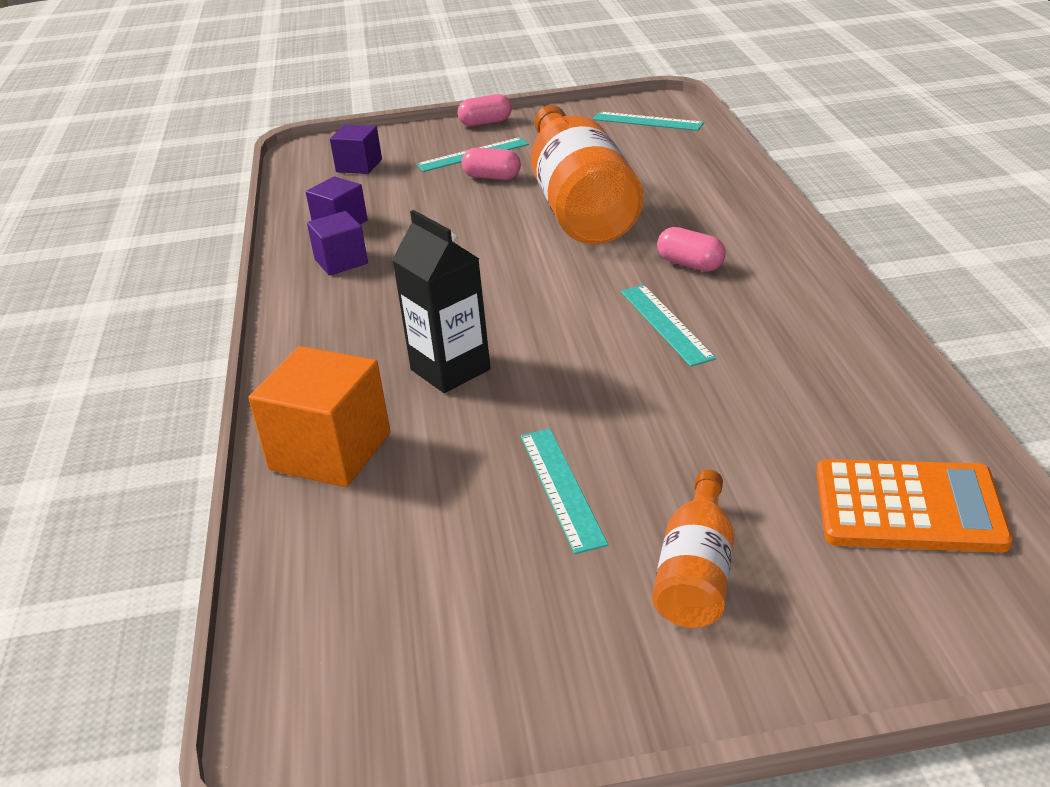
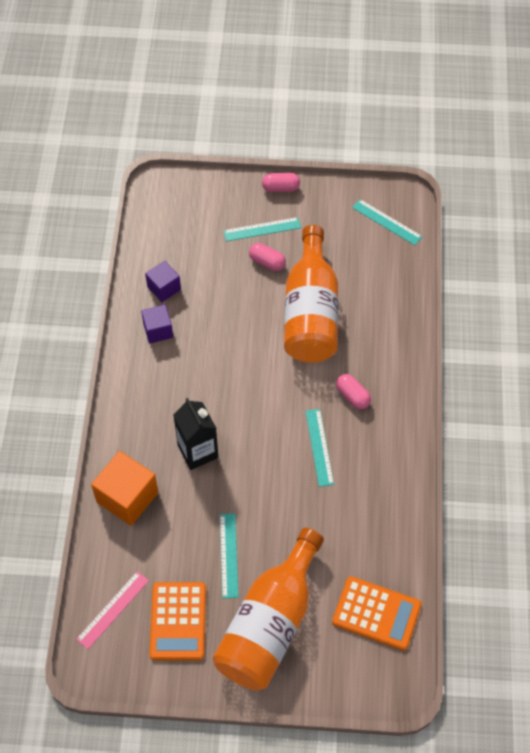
camera: 10 degrees right, 25 degrees up
(334, 627) = (113, 609): none -> pink ruler
(359, 166) = (187, 220): purple cube -> none
(490, 614) = (178, 621): none -> orange calculator
(696, 573) = (270, 624): orange bottle -> orange bottle, size x2.01

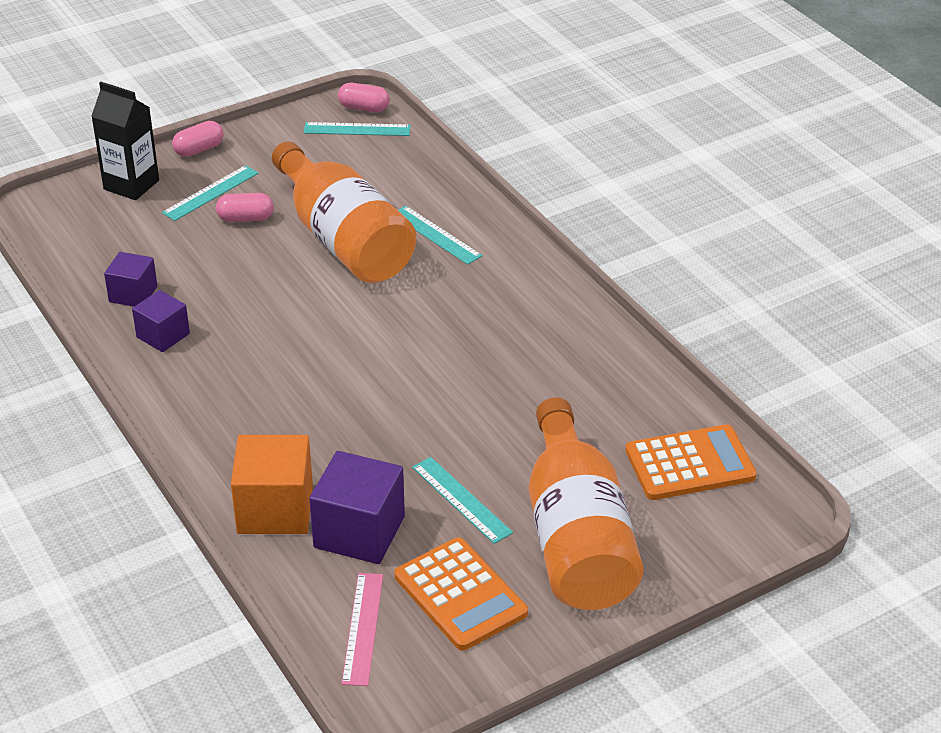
camera: 35 degrees left, 20 degrees down
(158, 542) = (359, 532): none -> purple cube
(198, 451) = (326, 423): black carton -> black carton (131, 185)
(319, 447) = (473, 350): turquoise ruler -> turquoise ruler (436, 235)
(352, 396) = (467, 289): pink capsule -> pink capsule (364, 108)

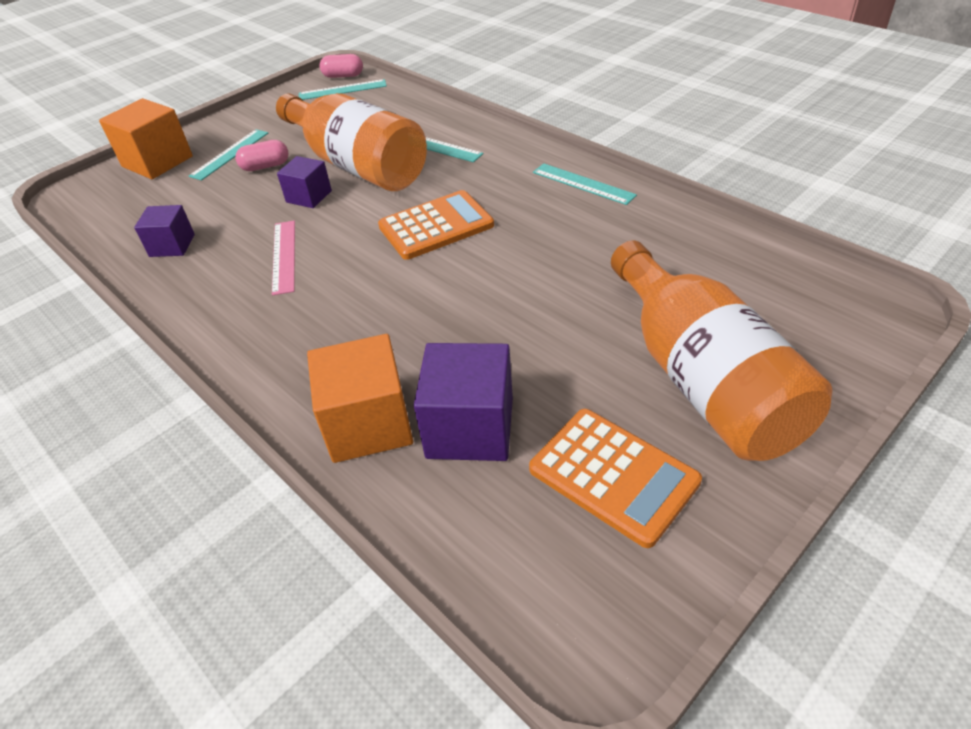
camera: 10 degrees left, 5 degrees up
(131, 185) = (157, 161): black carton -> orange cube
(163, 335) = (208, 275): purple cube -> purple cube (309, 196)
(199, 149) = (213, 126): pink capsule -> none
(363, 628) = (519, 548): pink ruler -> pink ruler (284, 256)
(461, 500) = (563, 367): turquoise ruler -> turquoise ruler (583, 184)
(690, 464) = (766, 281): orange calculator -> orange calculator (436, 226)

